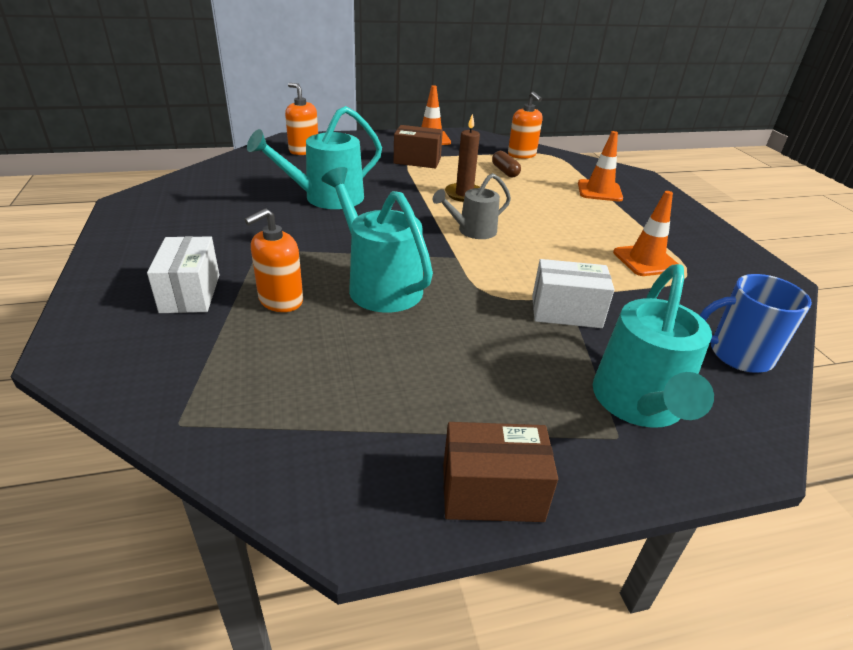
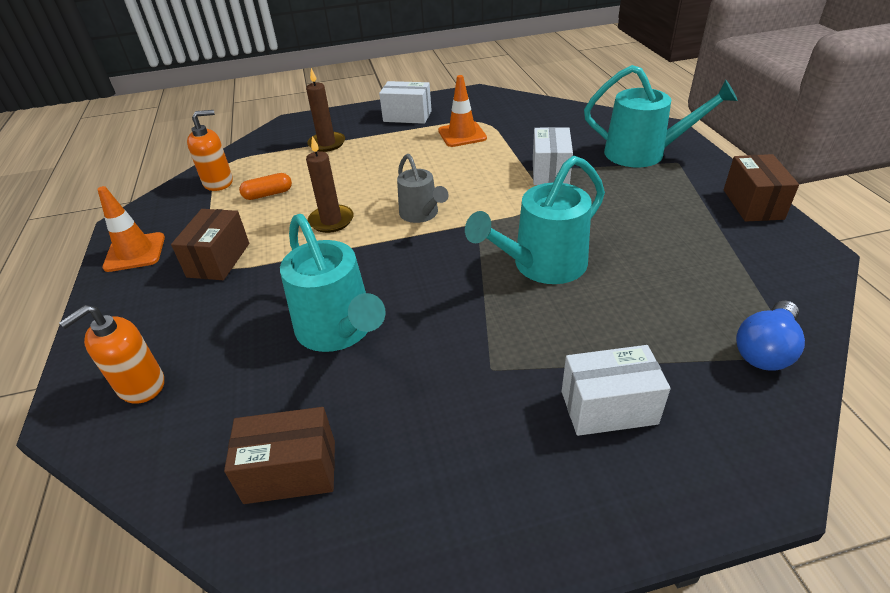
camera: 85 degrees left, 5 degrees up
(199, 402) = (766, 349): none -> blue light bulb
(216, 187) = (290, 471): none -> brown box
(280, 300) = (594, 328): orange soap dispenser -> none
(505, 171) = (268, 194): brown capsule -> orange capsule
(599, 191) = (327, 144): orange traffic cone -> brown candle
(680, 230) = (407, 116): none -> white box
(738, 354) = (575, 118): blue mug -> none

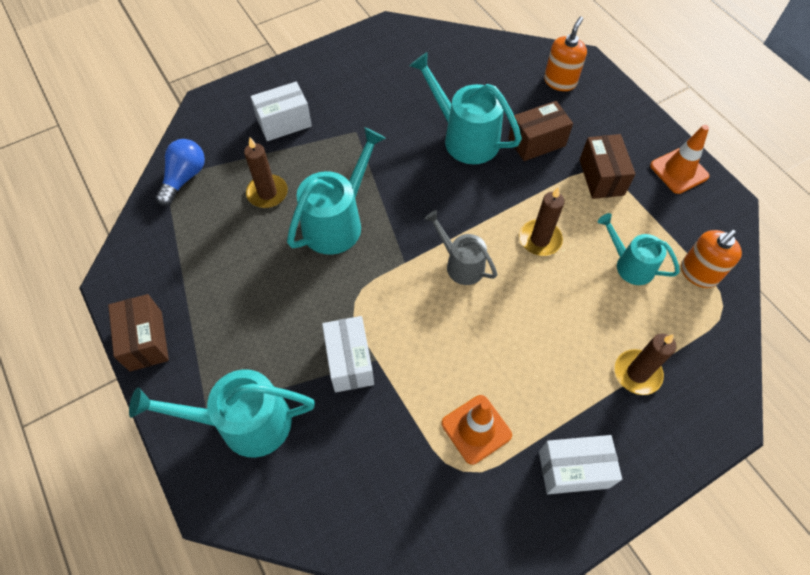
camera: 160 degrees right, 20 degrees up
(268, 194) = (629, 264): orange capsule -> turquoise watering can
(290, 471) = (441, 61): brown box -> brown box (536, 142)
(633, 309) = (267, 193): none -> brown candle

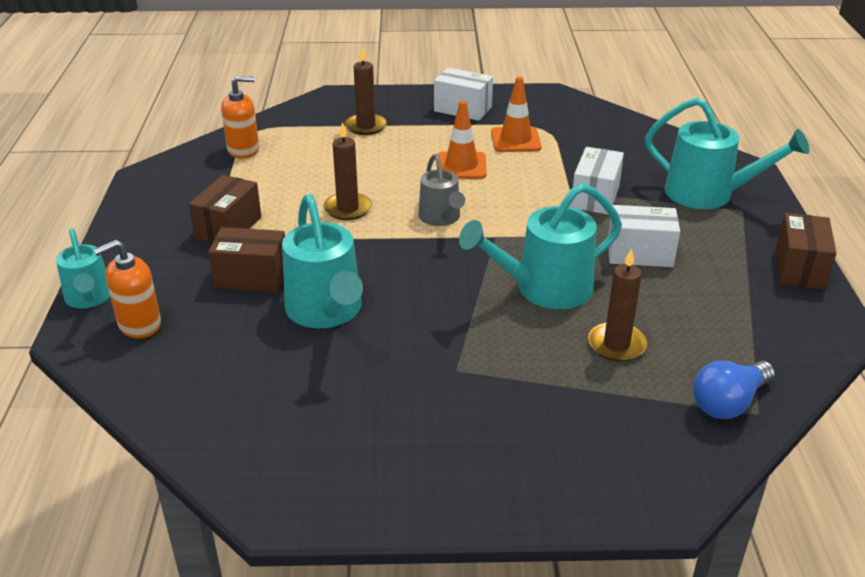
camera: 150 degrees left, 25 degrees down
(284, 123) = (551, 421): white box -> white box (639, 253)
(629, 264) = (291, 171): turquoise watering can -> turquoise watering can (89, 298)
(679, 171) = (150, 206): orange traffic cone -> orange traffic cone (461, 166)

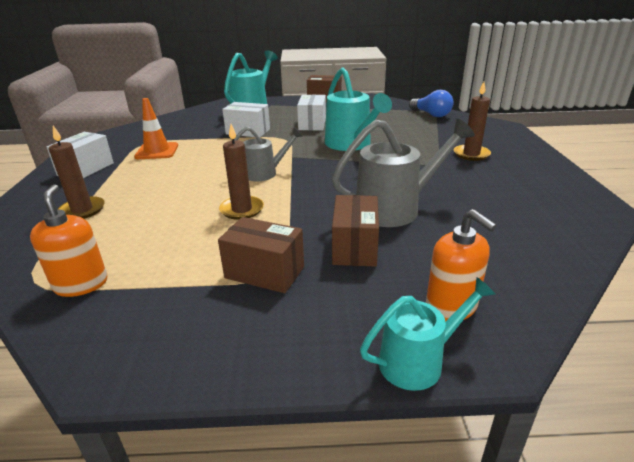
camera: 90 degrees left, 5 degrees down
(326, 312) = (395, 208): turquoise watering can -> grey watering can
(461, 166) = (187, 168): orange traffic cone -> none
(616, 345) = (398, 131): brown candle -> brown candle (471, 154)

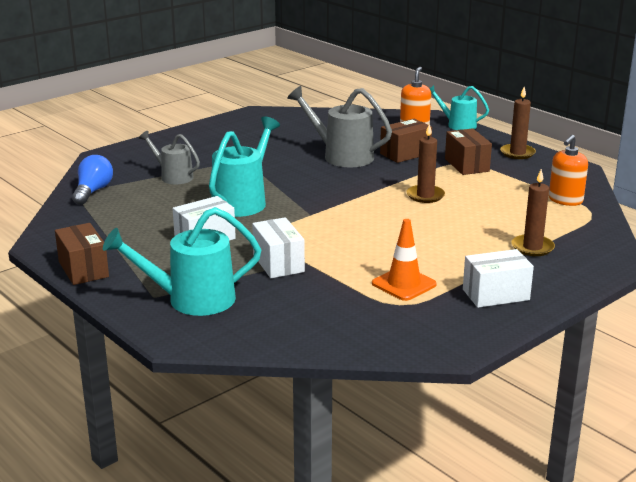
camera: 130 degrees left, 5 degrees down
(265, 173) = (360, 212): grey watering can -> grey watering can (173, 176)
(471, 154) = (202, 155): brown candle -> brown candle (517, 153)

